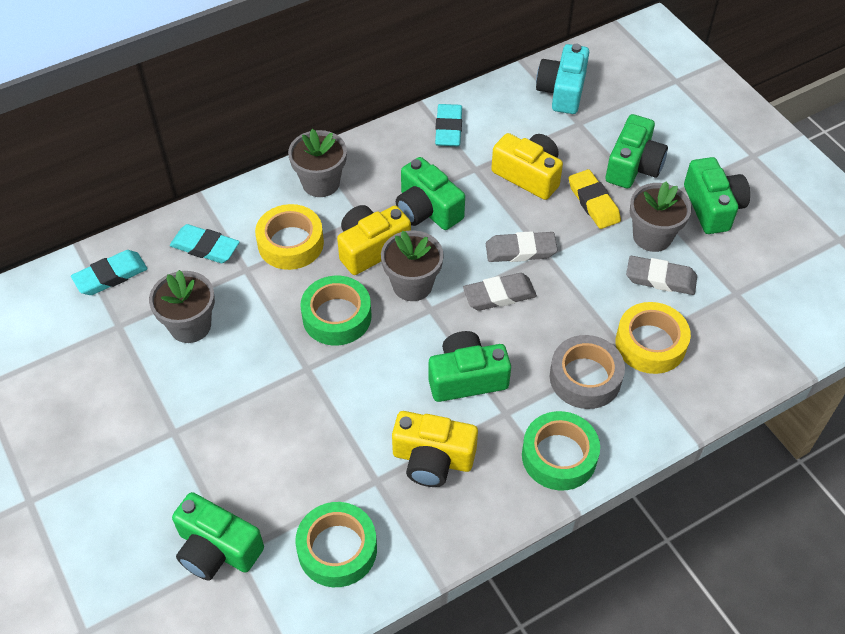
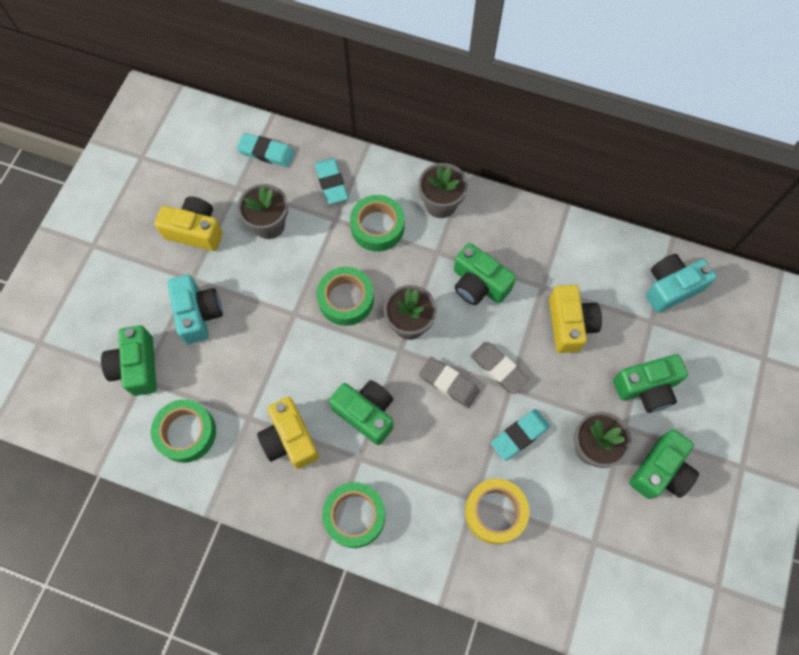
camera: 50 degrees right, 15 degrees up
(218, 451) = (198, 314): none -> turquoise camera
(290, 243) = (377, 227): yellow tape -> green tape
(371, 248) = (416, 276): yellow camera -> yellow camera (195, 231)
(427, 209) = (479, 284): green camera -> green camera turned 60 degrees counterclockwise
(448, 129) = (561, 242): turquoise eraser -> turquoise eraser (519, 435)
(585, 377) = (429, 488): grey tape -> none
(593, 202) = (586, 385): yellow eraser -> none
(660, 279) = (558, 480): grey eraser -> none

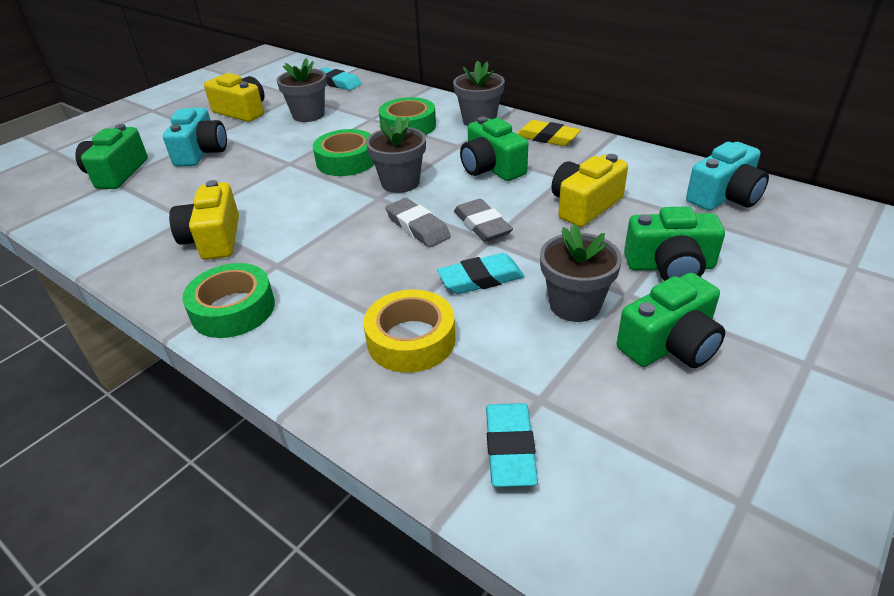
camera: 20 degrees right, 30 degrees down
(186, 433) = (117, 219): green tape -> none
(331, 183) = (382, 101): turquoise eraser -> turquoise eraser (510, 448)
(366, 413) = (309, 234): green camera -> none
(511, 223) = (547, 137): none -> yellow eraser
(569, 324) = (584, 206): yellow camera -> yellow camera turned 150 degrees counterclockwise
(671, 288) = (724, 196): turquoise camera -> turquoise camera turned 150 degrees clockwise

